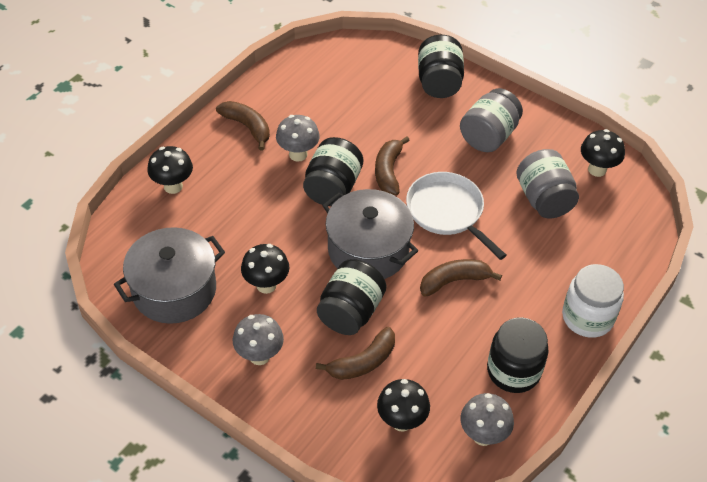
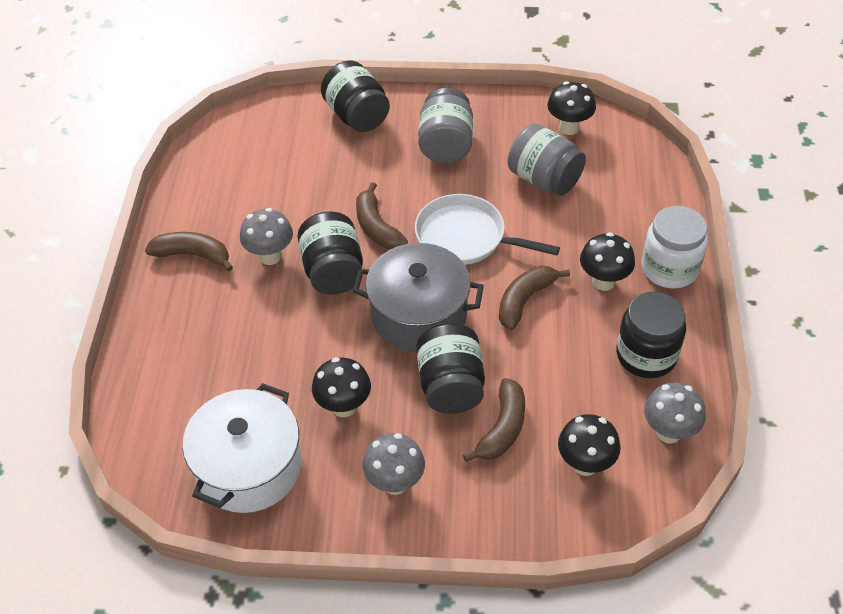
camera: 30 degrees left, 0 degrees up
(173, 186) = (159, 358): black mushroom -> black mushroom (603, 281)
(174, 290) = (249, 467): grey pot -> white pot

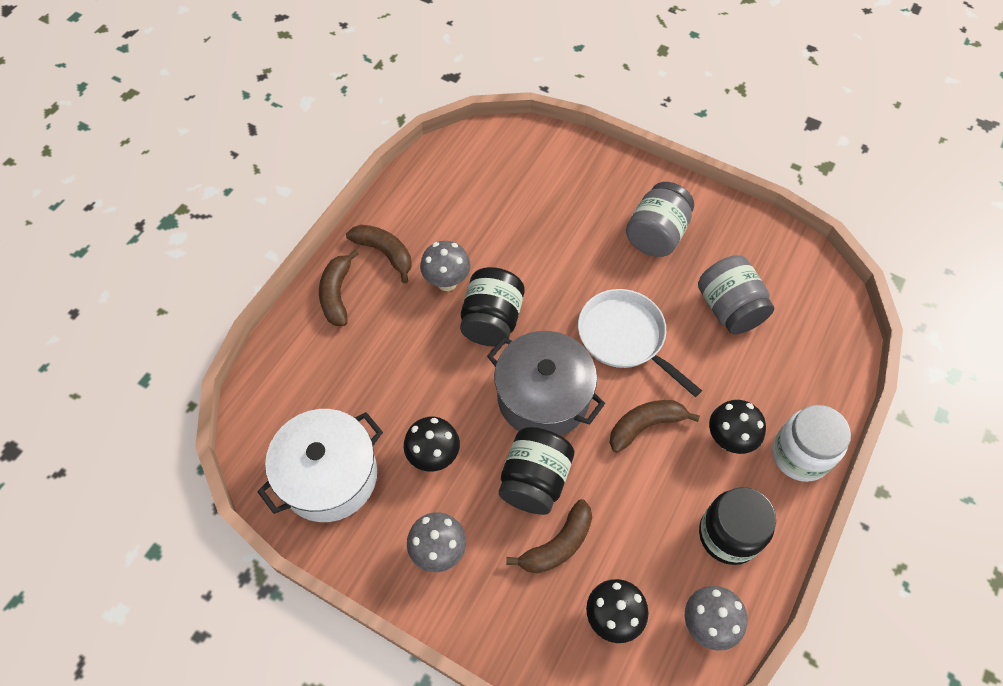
camera: 25 degrees right, 10 degrees up
(357, 116) = (591, 173): black jar -> none
(376, 227) = (551, 293): brown banana -> brown banana (337, 294)
(569, 128) = (781, 264): black mushroom -> none

